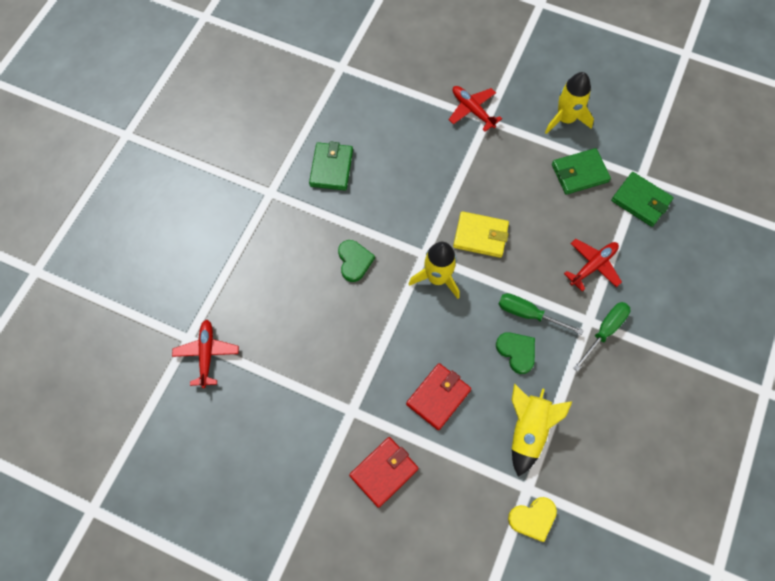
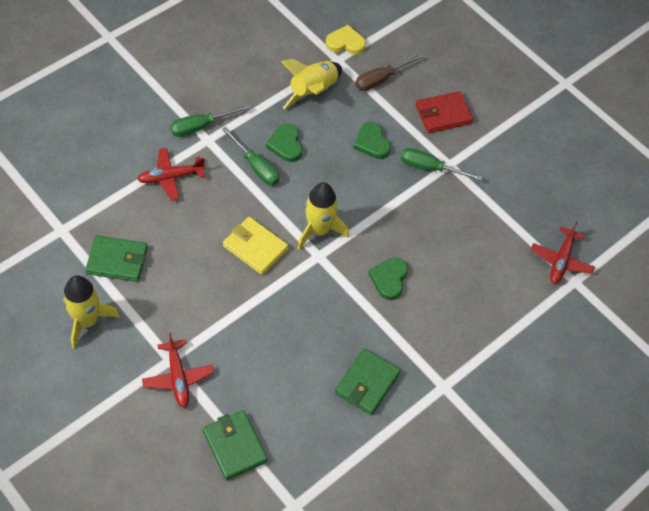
camera: 160 degrees left, 10 degrees down
(368, 396) = (430, 168): none -> green screwdriver
(438, 397) = (372, 143): red wallet -> green heart
(469, 485) = (381, 79): none -> brown screwdriver
(641, 201) = (81, 209): green wallet -> green wallet (234, 446)

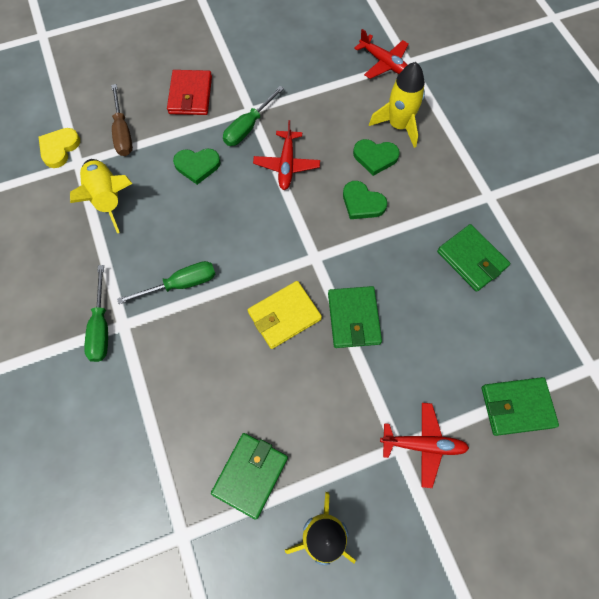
camera: 65 degrees left, 10 degrees up
(170, 177) = (157, 381): red plane -> red plane (286, 165)
(272, 300) = (354, 318): none -> green wallet
(286, 145) = (165, 246): green heart -> green heart (375, 157)
(319, 230) = (284, 247): yellow rocket -> yellow rocket (398, 125)

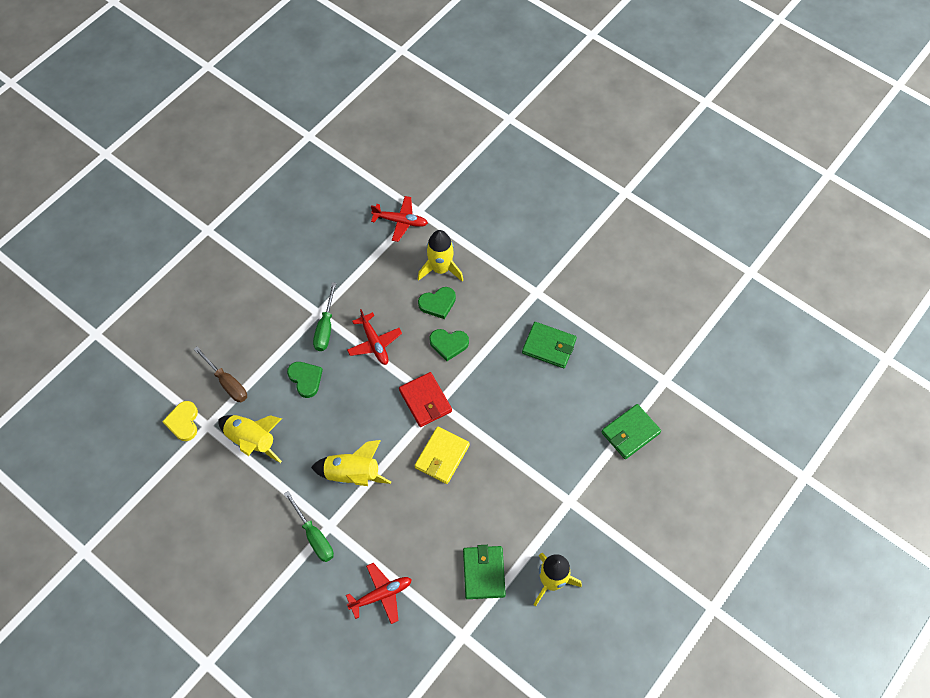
camera: 30 degrees left, 5 degrees down
(181, 284) = (352, 474): green screwdriver -> yellow rocket
(190, 95) = (261, 324): red wallet -> red wallet (425, 401)
(197, 166) = (305, 379): green heart -> green heart turned 90 degrees counterclockwise
(354, 318) = (491, 432): green wallet -> none
(423, 445) = (584, 490): red plane -> red plane (381, 595)

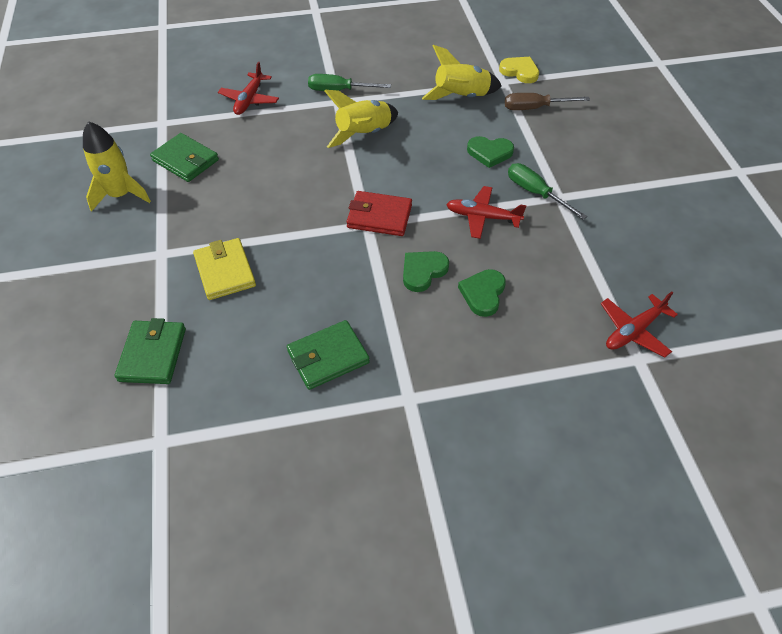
camera: 130 degrees right, 10 degrees down
(440, 269) = (529, 326): yellow rocket -> none
(442, 456) = (312, 195): yellow wallet -> yellow wallet (225, 271)

